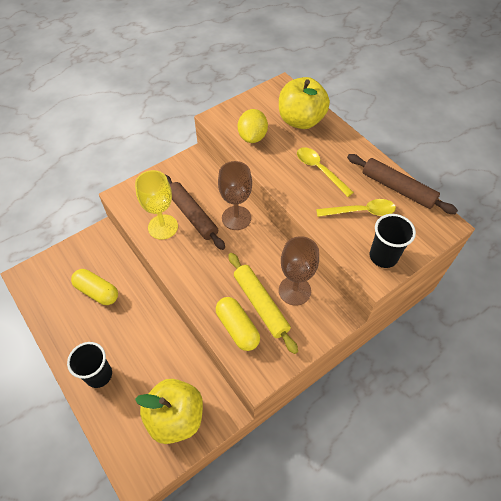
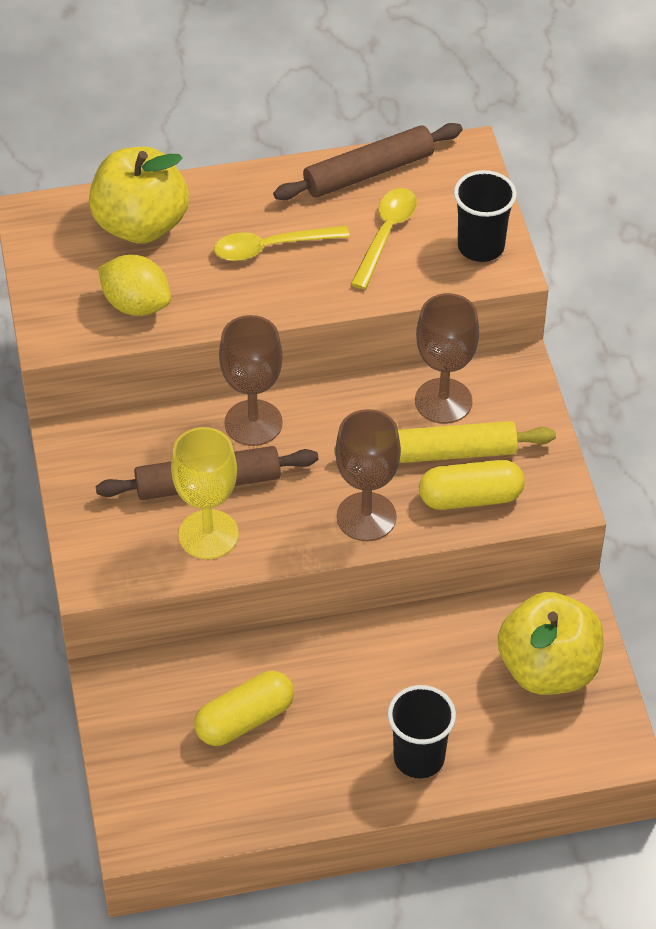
camera: 65 degrees left, 5 degrees down
(202, 285) = (366, 517): none -> brown goblet

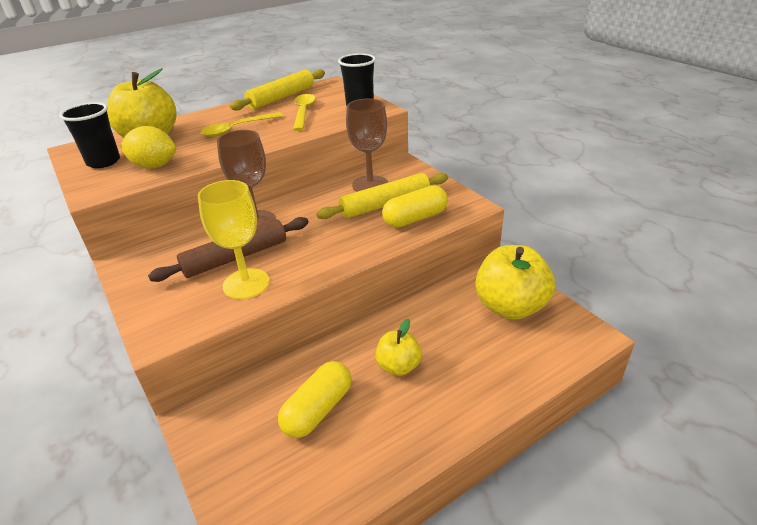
camera: 20 degrees left, 15 degrees down
(360, 700) = (398, 366): none -> yellow apple
(366, 517) = (354, 244): brown goblet -> none
(369, 172) = (282, 97): brown rolling pin -> yellow rolling pin
(419, 758) = (464, 389): black cup -> black cup (103, 162)

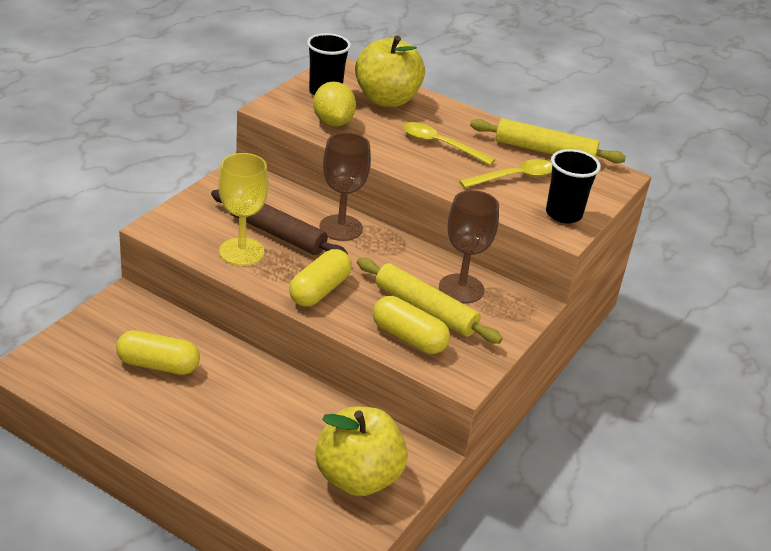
camera: 60 degrees right, 0 degrees up
(332, 249) = (319, 290): none -> yellow capsule
(398, 366) = (229, 405): yellow apple -> none

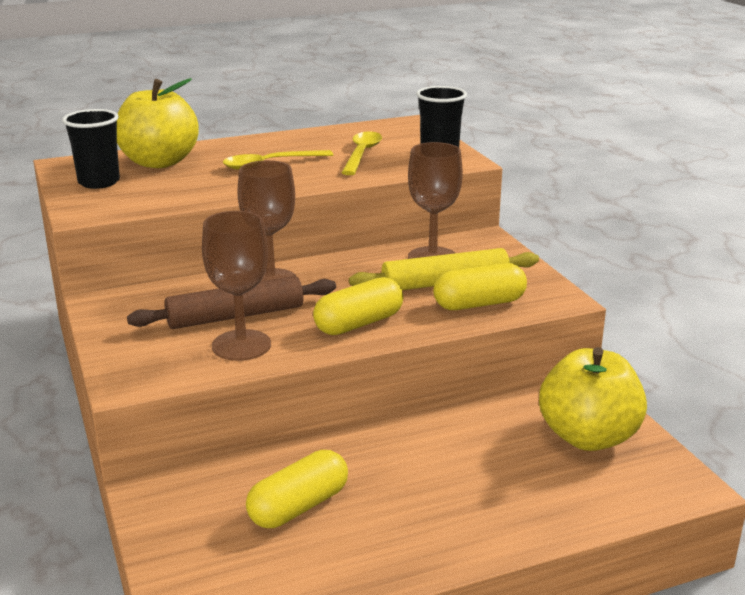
camera: 50 degrees left, 10 degrees down
(241, 252) = (241, 345): yellow goblet -> brown goblet
(319, 290) = (359, 323): yellow capsule -> yellow capsule turned 75 degrees clockwise
(333, 122) = (158, 194): yellow lemon -> none
(544, 151) = (338, 133): yellow rolling pin -> none

